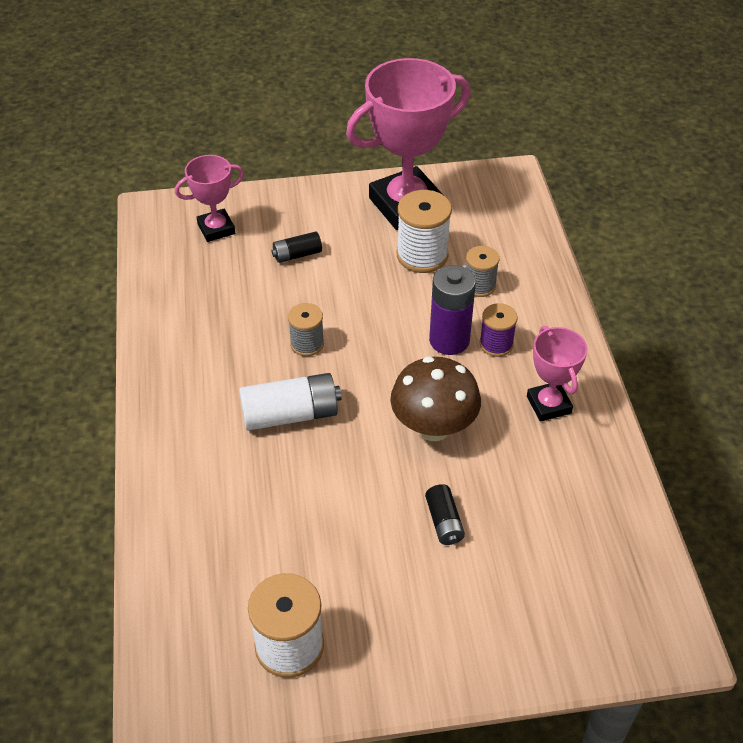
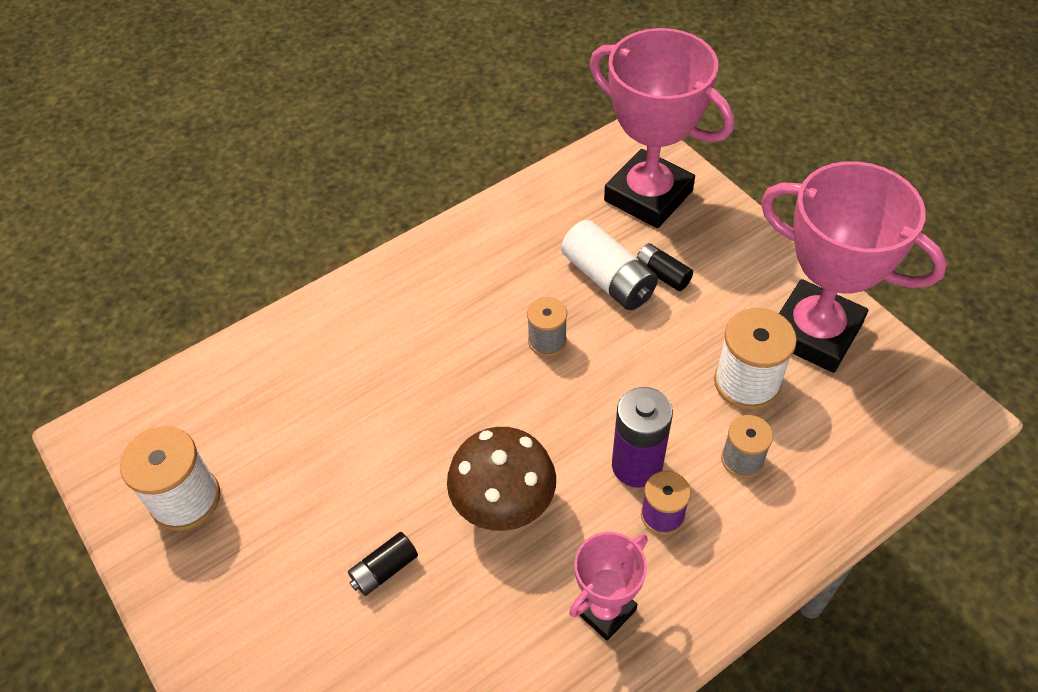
camera: 65 degrees right, 5 degrees up
(216, 229) = (648, 196): pink trophy -> pink trophy, size x1.92
(290, 414) = (449, 371): white battery -> white battery (608, 279)

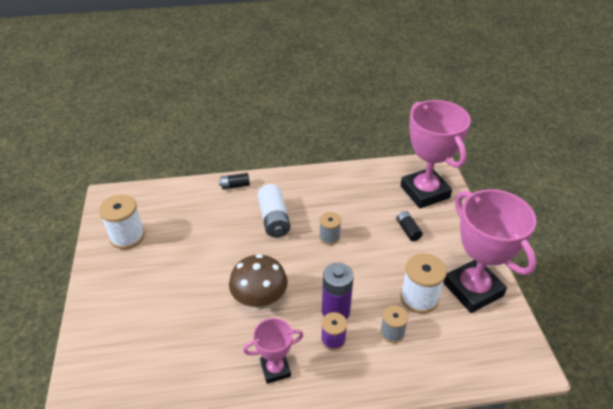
camera: 25 degrees right, 10 degrees down
(384, 570) = (188, 303): black battery -> black battery (235, 186)
(608, 279) = (378, 221): white battery -> white battery (274, 219)

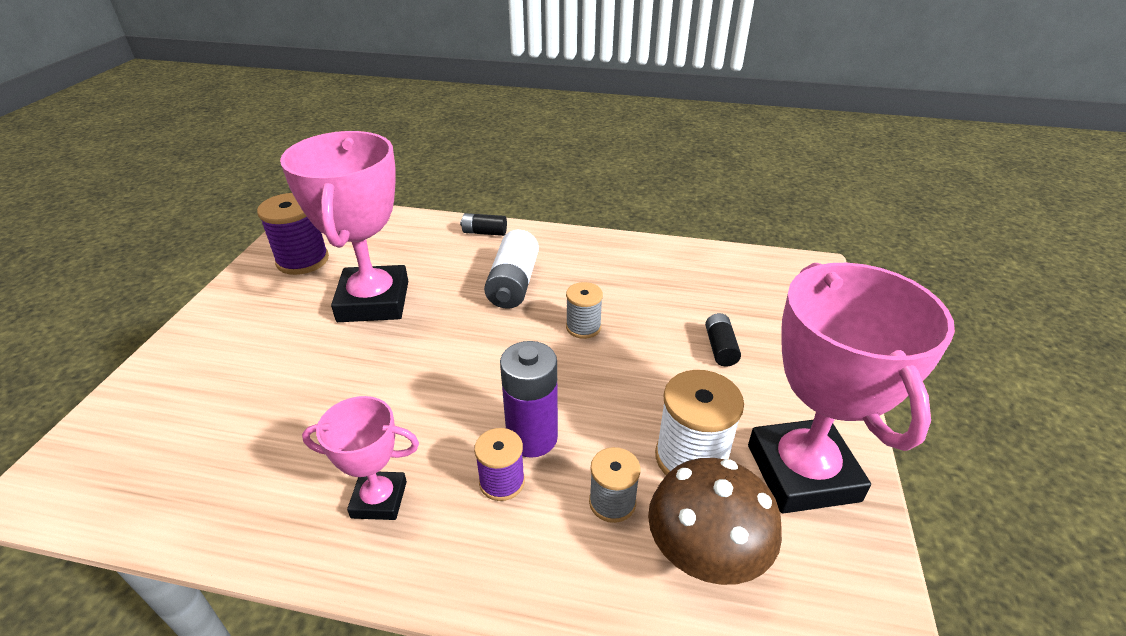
camera: 20 degrees right, 5 degrees down
(127, 236) = (303, 260): white spool -> purple spool
(260, 300) = (423, 387): brown mushroom -> brown mushroom (704, 556)
(424, 192) = (775, 300): pink trophy -> pink trophy (373, 301)

